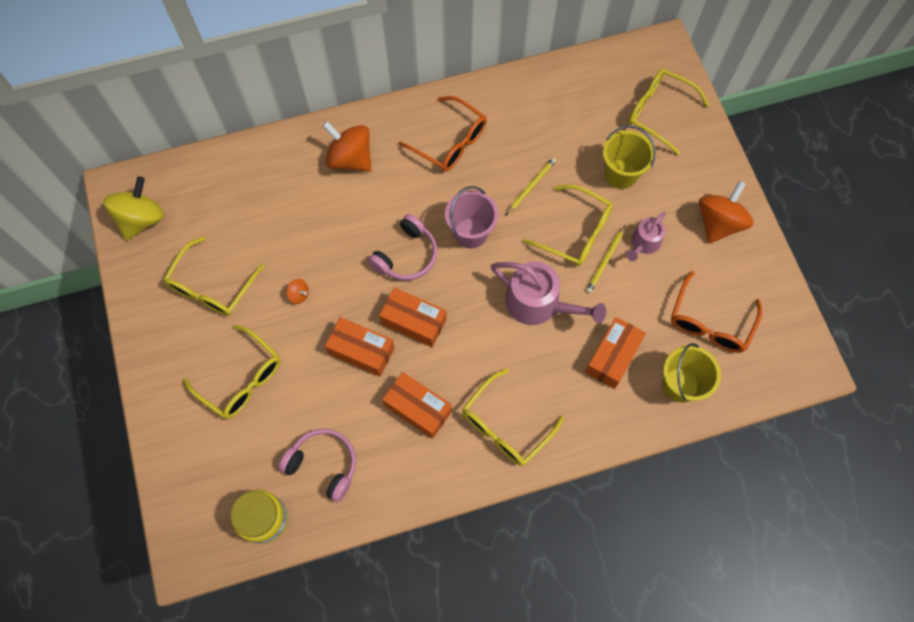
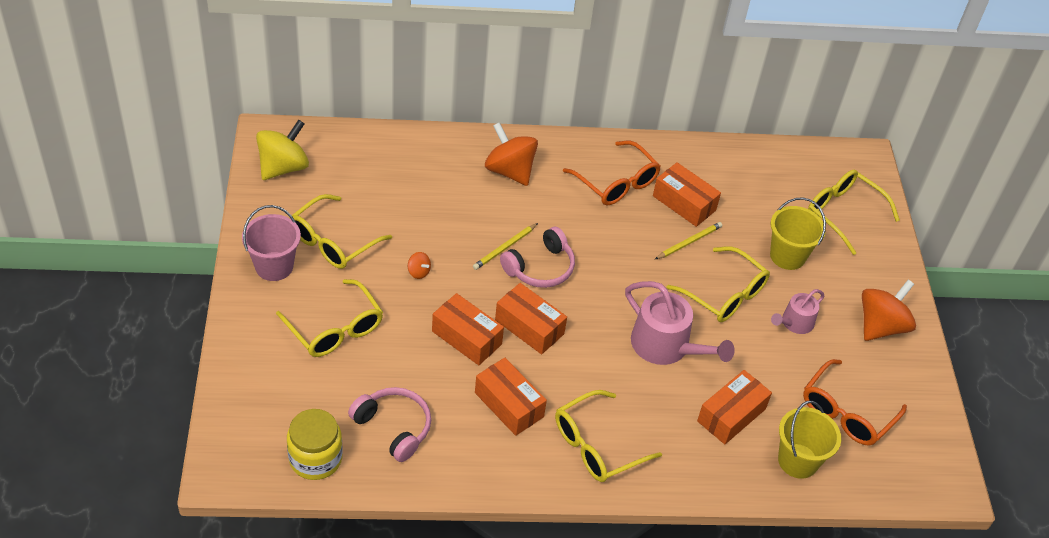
camera: 10 degrees right, 20 degrees down
(470, 233) = (613, 265): pink bucket -> pink bucket (274, 266)
(516, 145) = (684, 203): none -> orange box
(605, 261) = (749, 327): yellow pencil -> yellow pencil (504, 248)

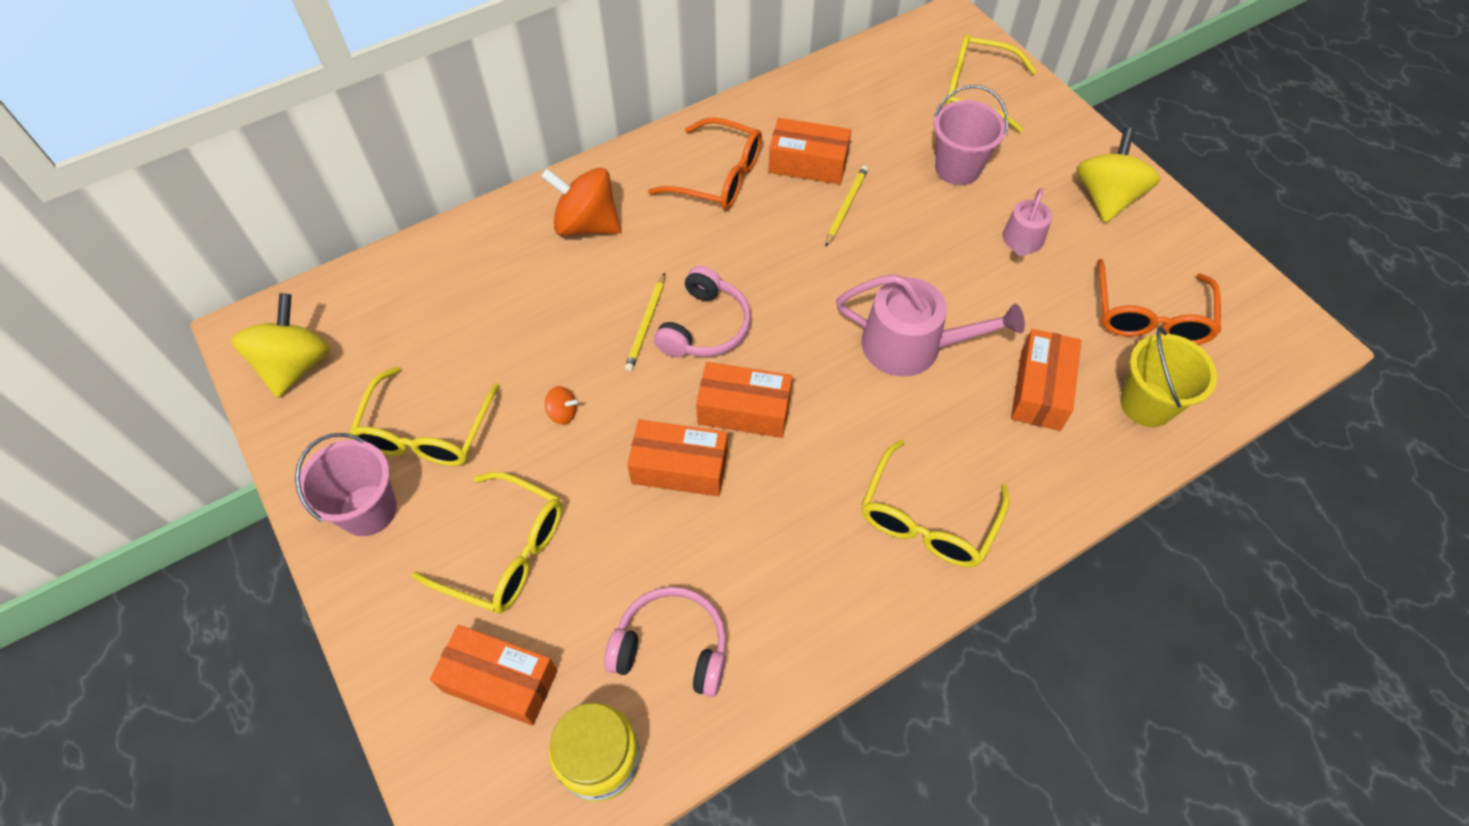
camera: 25 degrees left, 10 degrees up
(509, 405) = (790, 527): orange box -> orange box (500, 681)
(724, 294) = (926, 248): yellow glasses -> none
(787, 256) = (957, 168): yellow bucket -> pink bucket
(880, 326) = (1106, 198): orange spinning top -> yellow spinning top

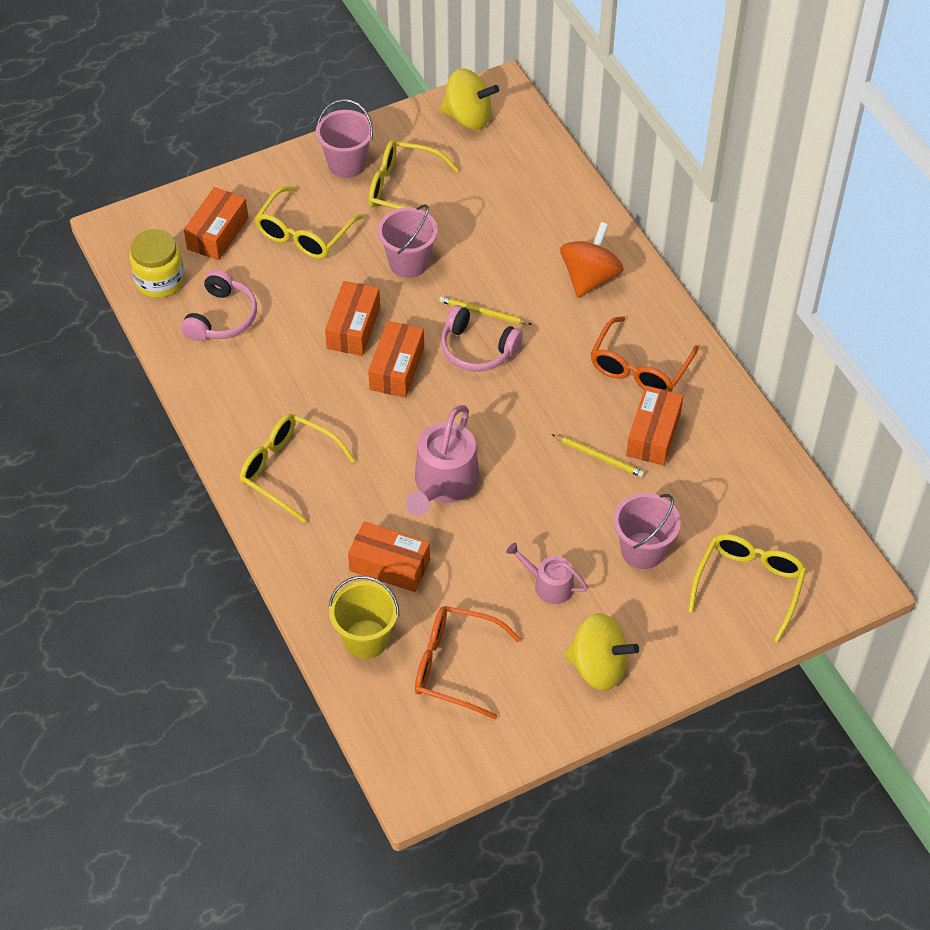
camera: 95 degrees right, 5 degrees down
(563, 413) = (408, 263): orange spinning top -> pink bucket

